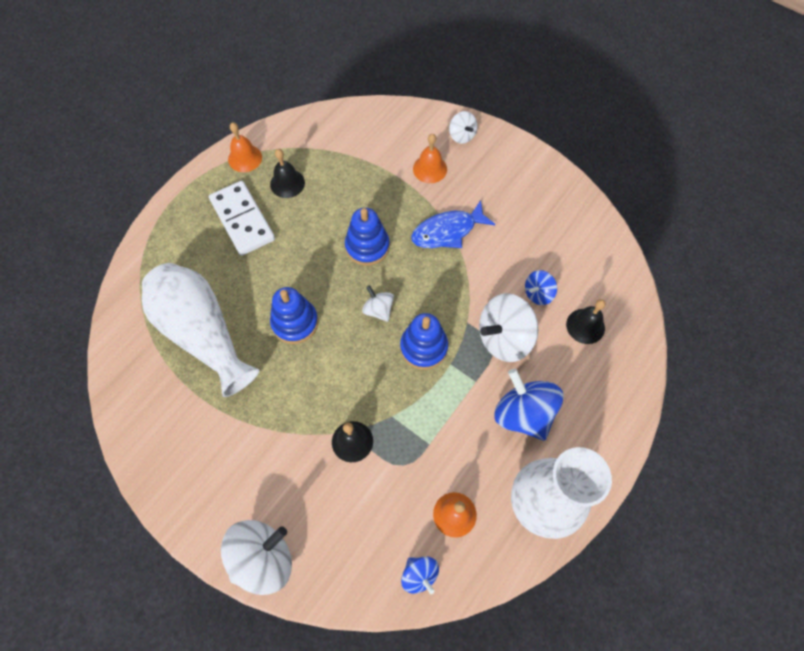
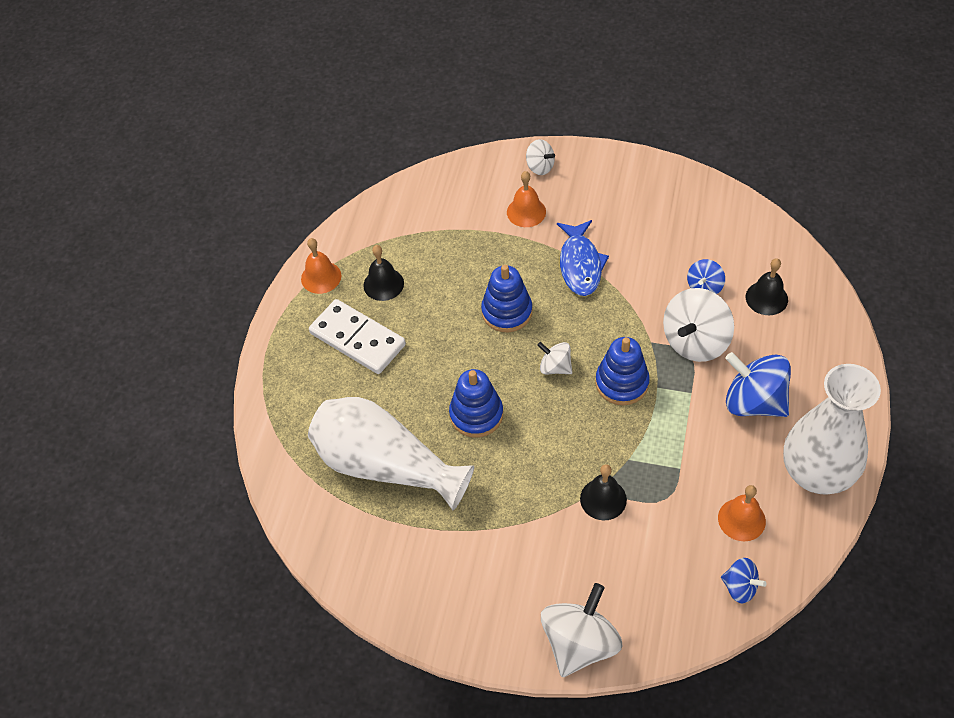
camera: 20 degrees left, 10 degrees down
(447, 231) = (580, 265): blue fish -> blue fish turned 45 degrees counterclockwise

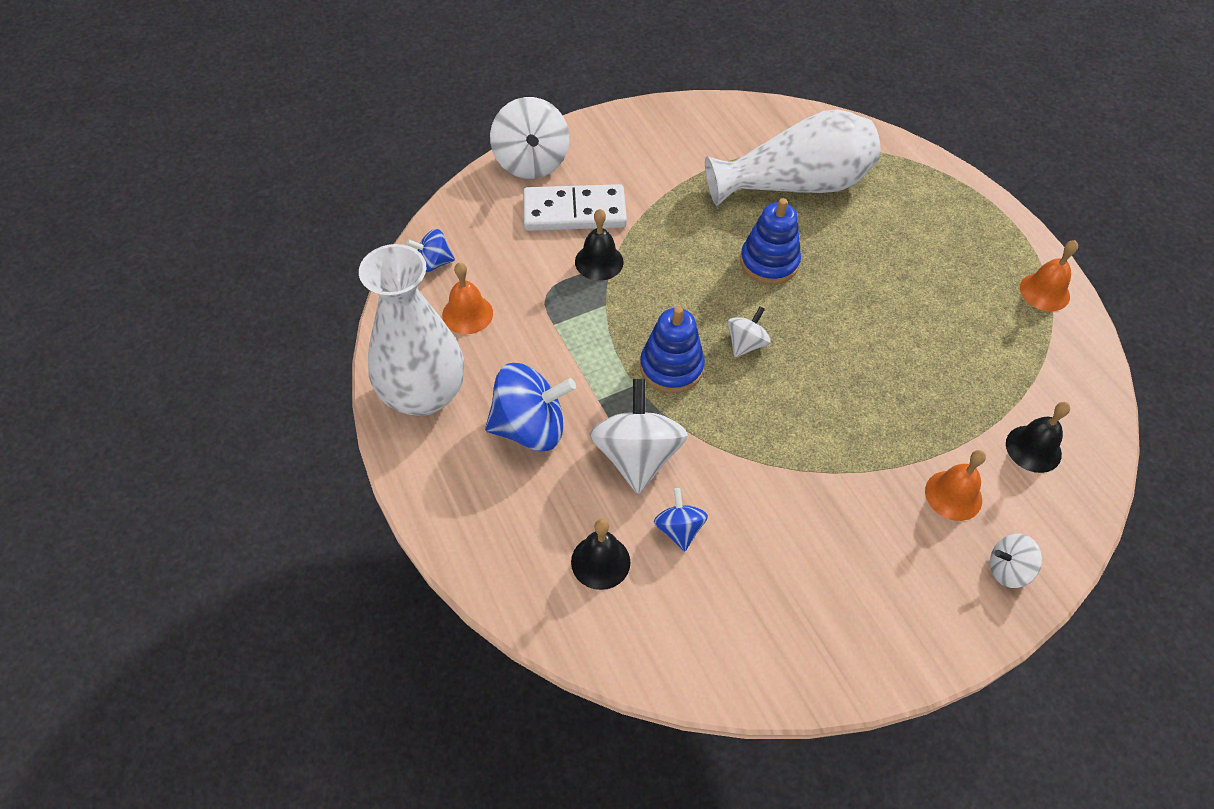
camera: 135 degrees right, 0 degrees up
(358, 339) = (940, 260): white domino -> white domino (574, 212)
(383, 284) = (984, 321): black bell -> black bell (1033, 448)
(507, 312) = (845, 368): blue stacking toy -> none
(555, 367) = (746, 344): white spinning top -> white spinning top turned 45 degrees counterclockwise
(580, 265) = (831, 467): blue fish -> none

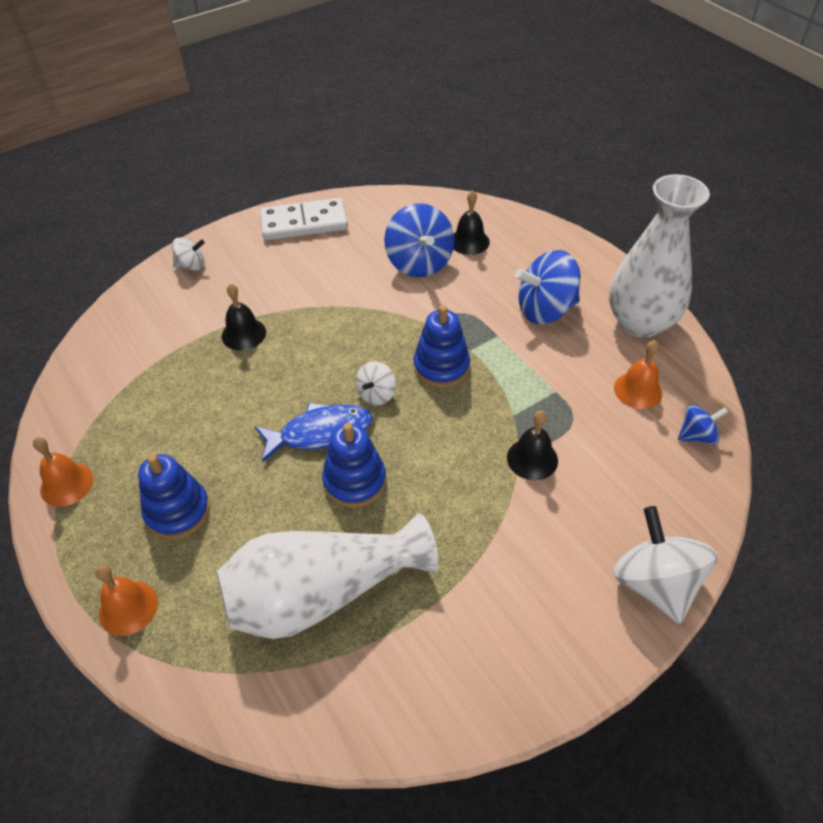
camera: 175 degrees right, 5 degrees down
(574, 212) = (577, 516): white domino -> white domino (304, 223)
(637, 456) = (457, 301): white spinning top -> none
(679, 529) = (419, 263): blue spinning top -> blue spinning top, size x1.86
(804, 310) = (320, 433): none -> blue fish
(930, 256) = (177, 511): none -> blue stacking toy
(953, 495) = (217, 303): orange bell -> orange bell (128, 608)
(1033, 448) = (141, 340): black bell -> black bell (243, 334)

